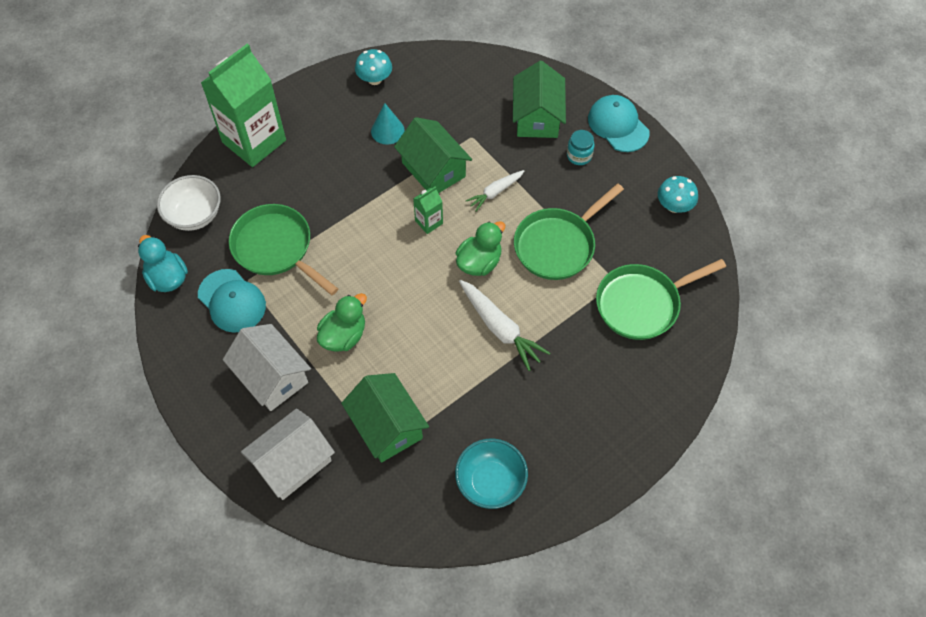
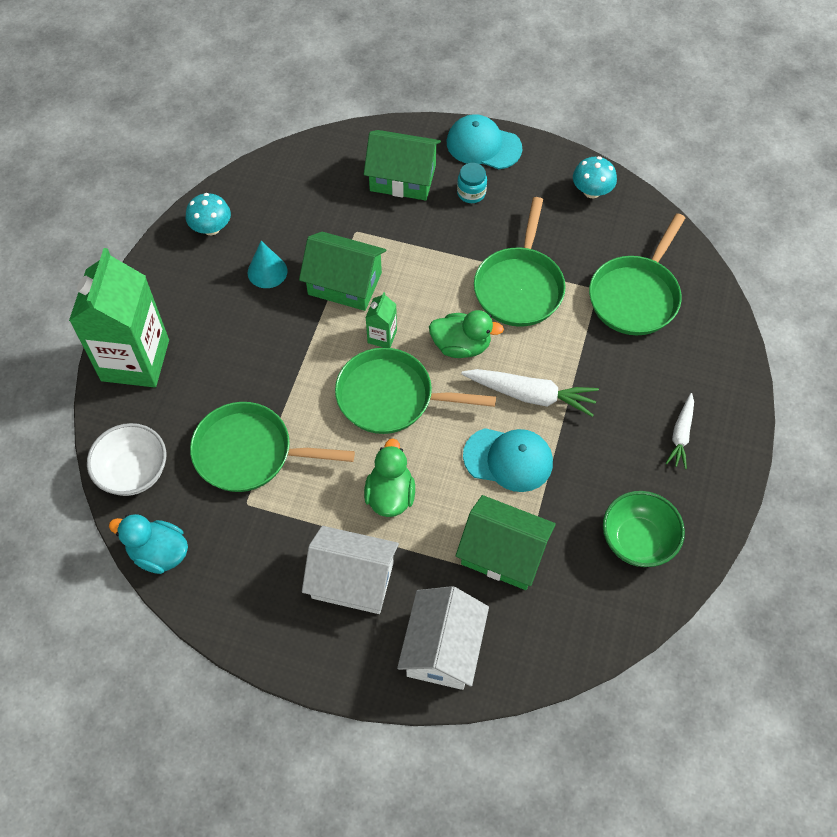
camera: 35 degrees left, 0 degrees up
(232, 301) = (248, 533): turquoise cap -> turquoise cap (508, 459)
(400, 269) = (391, 397): none -> green pan
(479, 262) = (461, 346): green duck -> green duck turned 90 degrees clockwise
(490, 482) = (637, 540): turquoise bowl -> green bowl
(495, 192) = (422, 271): white carrot -> white carrot (681, 434)
(537, 117) = (402, 178): green house -> green house turned 45 degrees counterclockwise

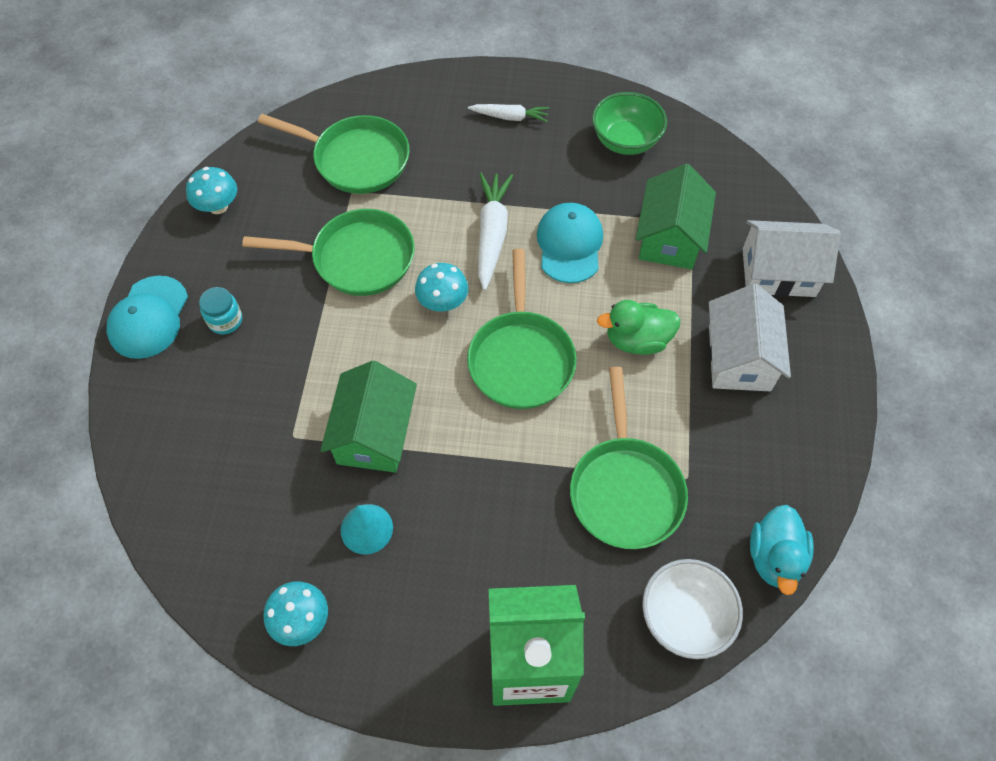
camera: 100 degrees left, 0 degrees up
(382, 336) = (443, 380): green carton -> none
(402, 178) = (204, 397): green house -> none
(461, 346) = (442, 302): green duck -> turquoise mushroom

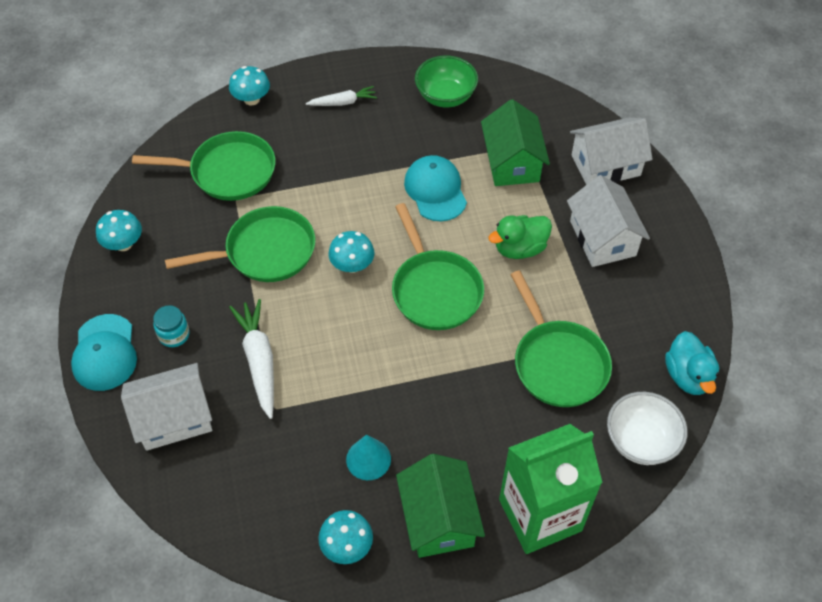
camera: 20 degrees left, 5 degrees down
(186, 411) = (174, 418): none -> white house
(374, 434) = (341, 385): green house -> green house (438, 519)
(414, 87) = (251, 99): none -> turquoise mushroom
(492, 234) = (369, 200): white carrot -> white carrot (259, 361)

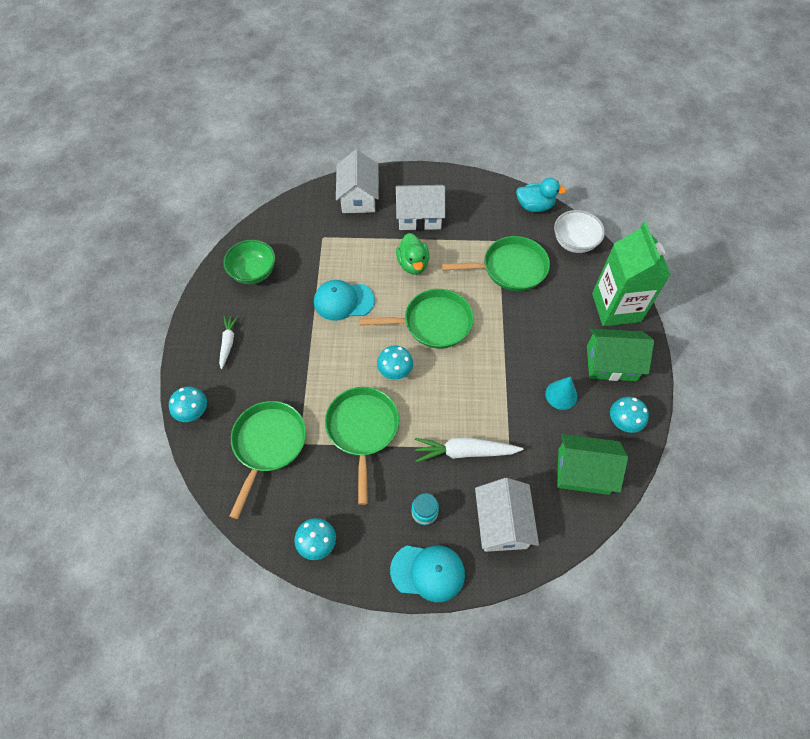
camera: 75 degrees left, 5 degrees up
(512, 162) = (335, 248): green house -> green house (583, 471)

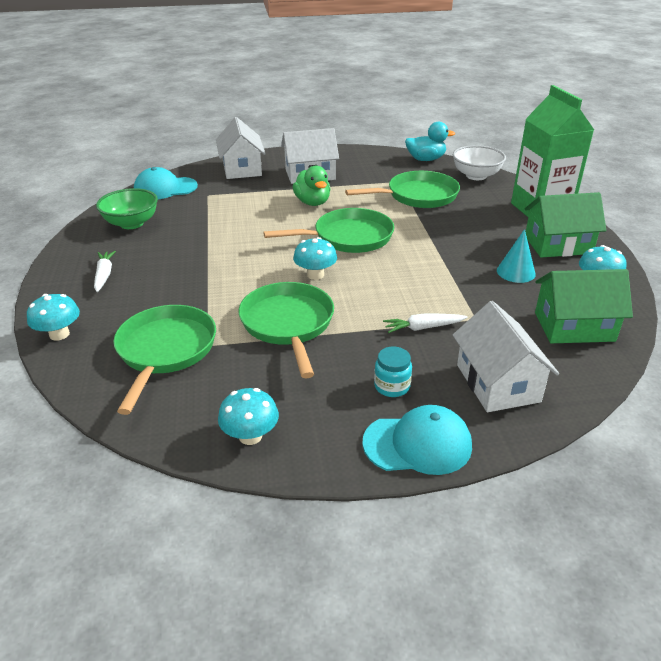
camera: 10 degrees left, 25 degrees down
(343, 301) = (241, 233): turquoise cap -> turquoise cap (165, 188)
(465, 452) = (423, 328): white carrot -> white carrot, size x0.62

